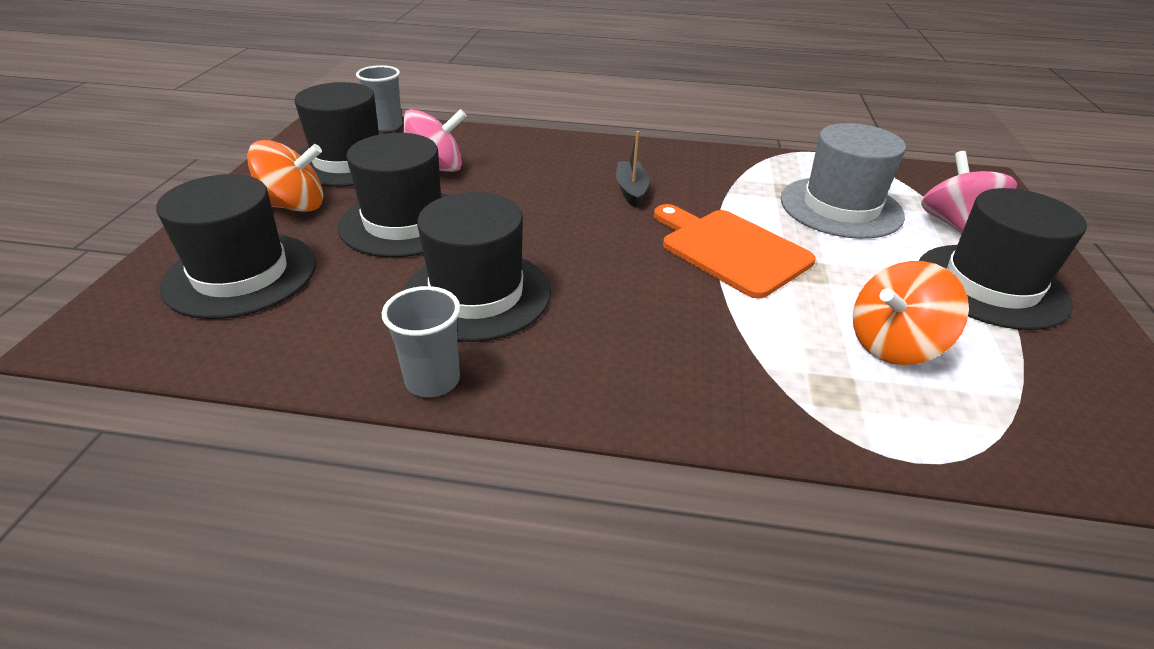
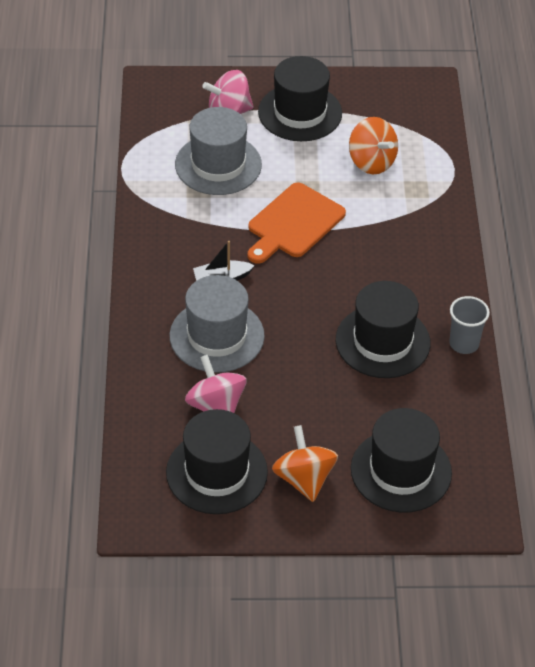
camera: 100 degrees left, 10 degrees up
(386, 126) = (133, 469): grey cup -> none
(404, 222) = (309, 402): black hat -> none
(538, 178) = (217, 336): none -> grey hat

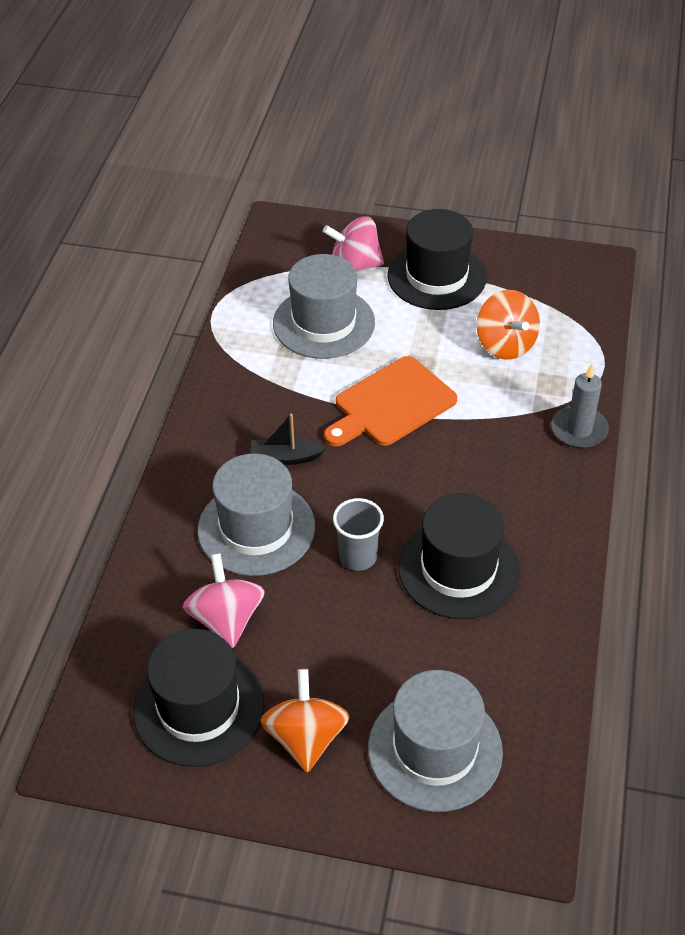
camera: 15 degrees right, 0 degrees up
(401, 471) = (435, 750): black hat -> grey hat
(447, 222) = (579, 430): none -> grey candle
(464, 344) = (562, 589): grey cup -> grey cup (358, 557)

